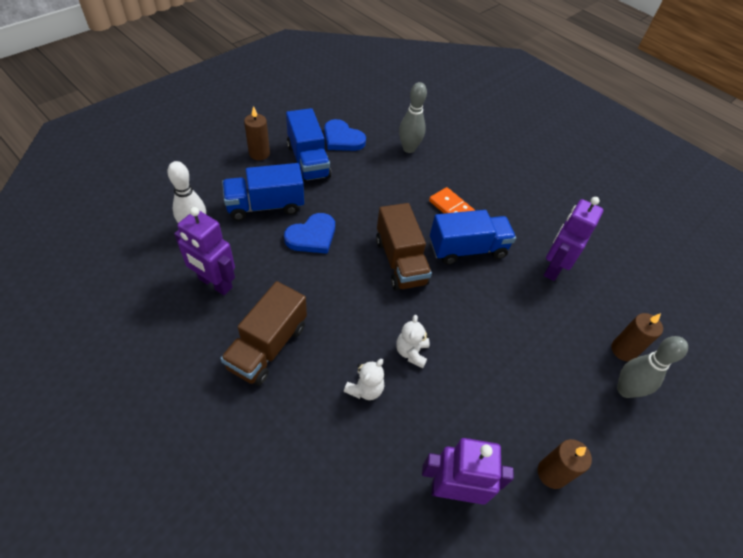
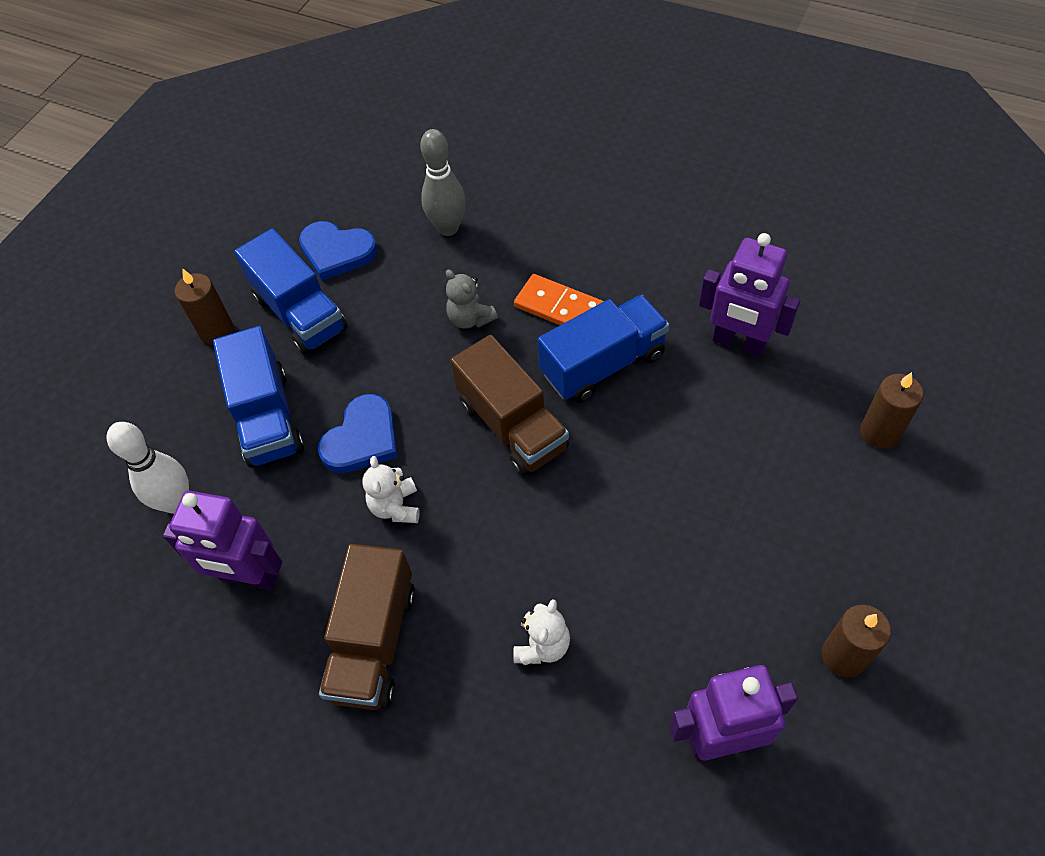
camera: 10 degrees left, 5 degrees up
(265, 206) = (267, 417): blue truck -> blue truck turned 75 degrees counterclockwise
(401, 198) = (470, 318): none -> grey teddy bear
(411, 352) = (585, 562): white teddy bear -> white teddy bear (395, 507)
(553, 268) = (738, 343): purple robot -> purple robot turned 75 degrees counterclockwise
(625, 390) = (901, 491): grey bowling pin -> none

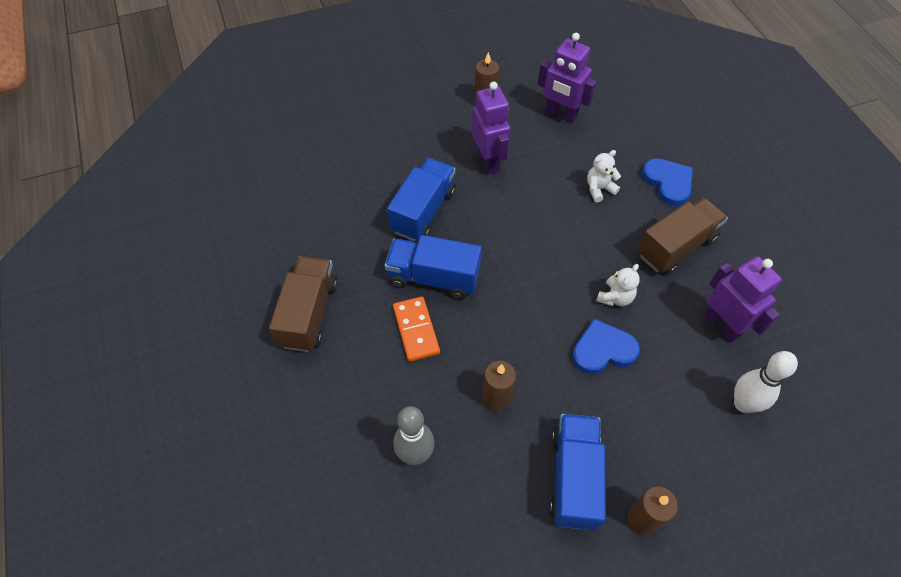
camera: 140 degrees left, 0 degrees up
(267, 417) = (651, 414): blue truck -> blue truck (423, 211)
(337, 252) = (506, 510): blue heart -> blue heart (668, 182)
(470, 318) = (472, 370): grey teddy bear -> none
(512, 425) = (515, 287): brown truck -> brown truck (309, 313)
(738, 343) = (358, 230): purple robot -> purple robot (488, 161)
(879, 432) = (360, 147): brown candle -> brown candle (496, 397)

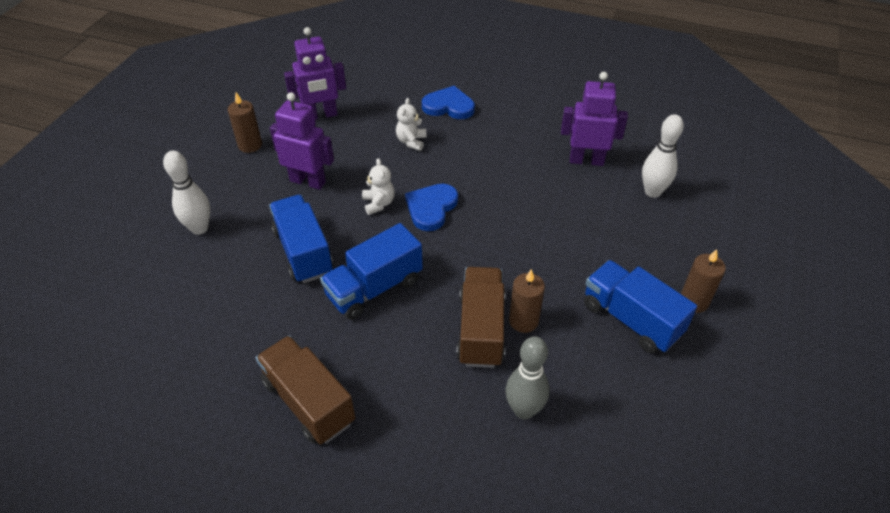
camera: 50 degrees left, 10 degrees down
(386, 139) = (199, 228): none -> white bowling pin
(416, 330) = (410, 332): orange domino -> none
(603, 350) = (544, 232): blue heart -> blue heart (431, 208)
(615, 297) = (509, 196): white teddy bear -> white teddy bear (378, 203)
(676, 247) = (503, 139): brown truck -> brown truck (481, 329)

